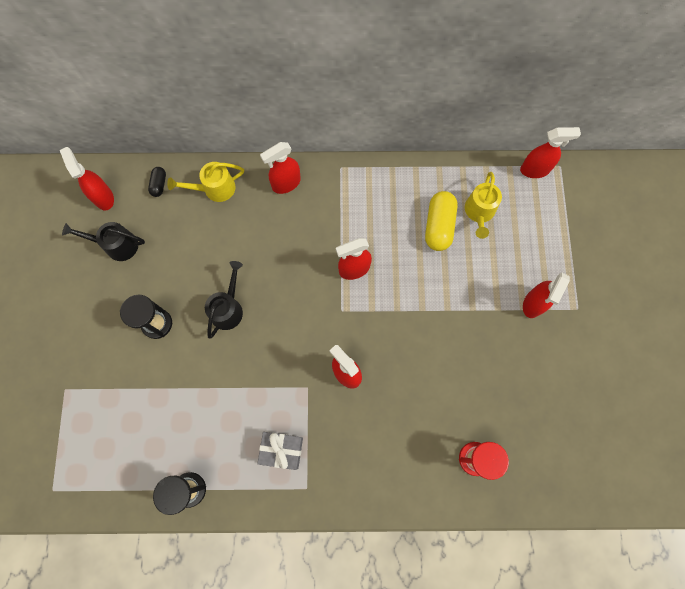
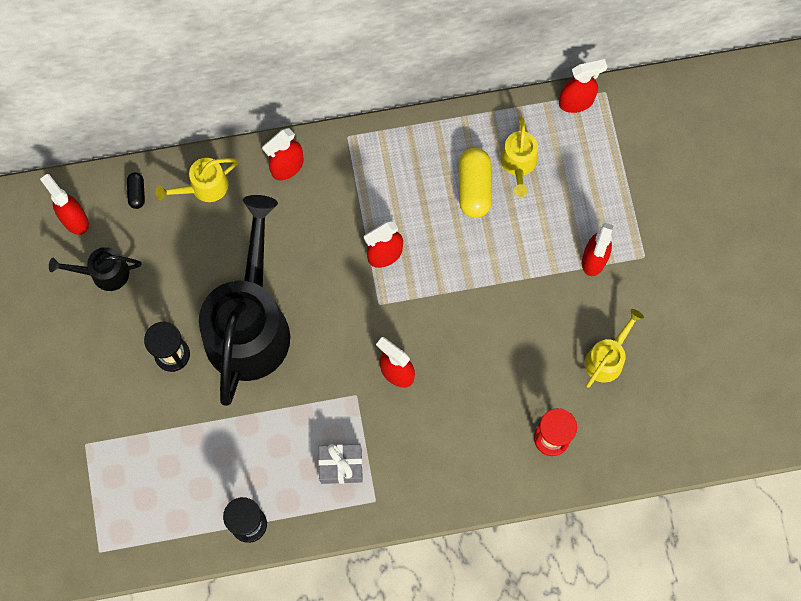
camera: 10 degrees left, 0 degrees up
(228, 308) = (249, 323): black watering can -> black watering can, size x2.28
(534, 393) = (607, 358): none -> yellow watering can

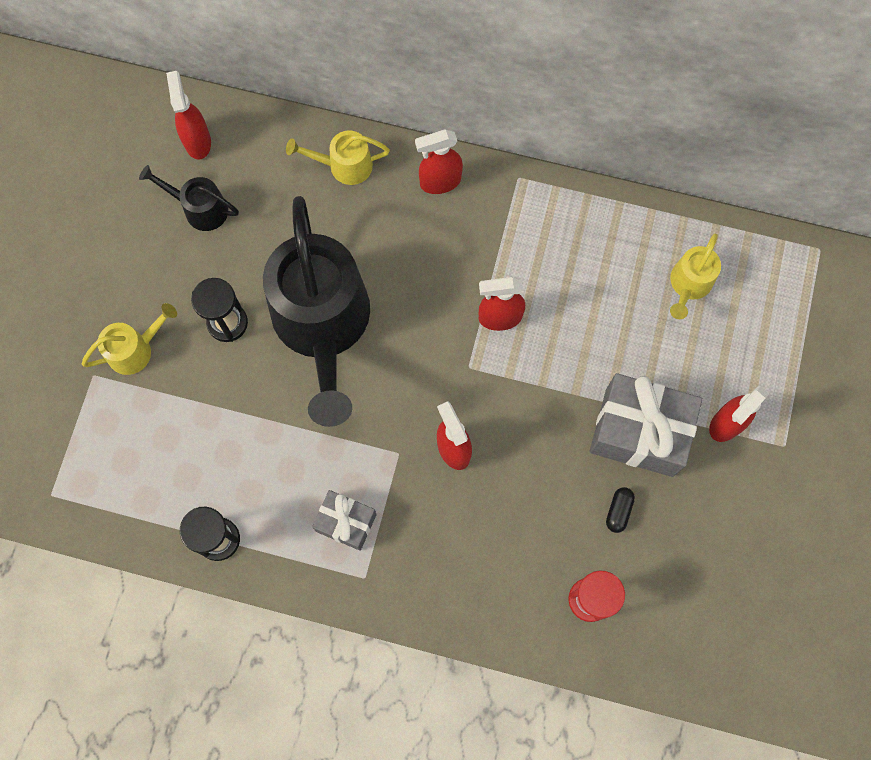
camera: 25 degrees right, 0 degrees up
(137, 193) = (273, 142): black capsule -> black capsule (618, 511)
(249, 323) = (323, 326): black watering can -> black watering can turned 135 degrees clockwise
(474, 188) = (629, 289): yellow capsule -> none
(531, 295) = (639, 432): none -> grey gift
(576, 102) = (783, 246): red spray bottle -> none
(607, 358) = (692, 539): yellow watering can -> yellow watering can (136, 349)

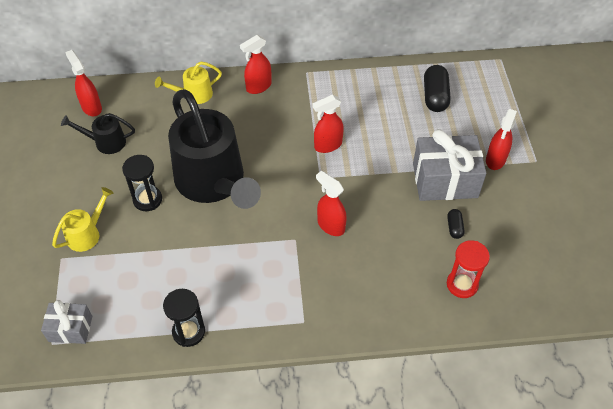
camera: 20 degrees left, 20 degrees down
(346, 522) = (276, 292): grey gift -> grey gift (70, 329)
(688, 285) = (435, 96): yellow watering can -> black capsule

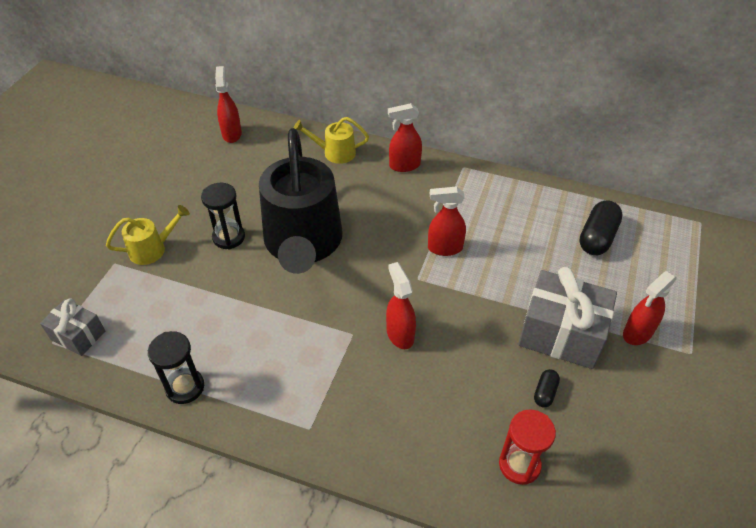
camera: 25 degrees right, 5 degrees down
(105, 142) = (224, 169): black watering can -> none

